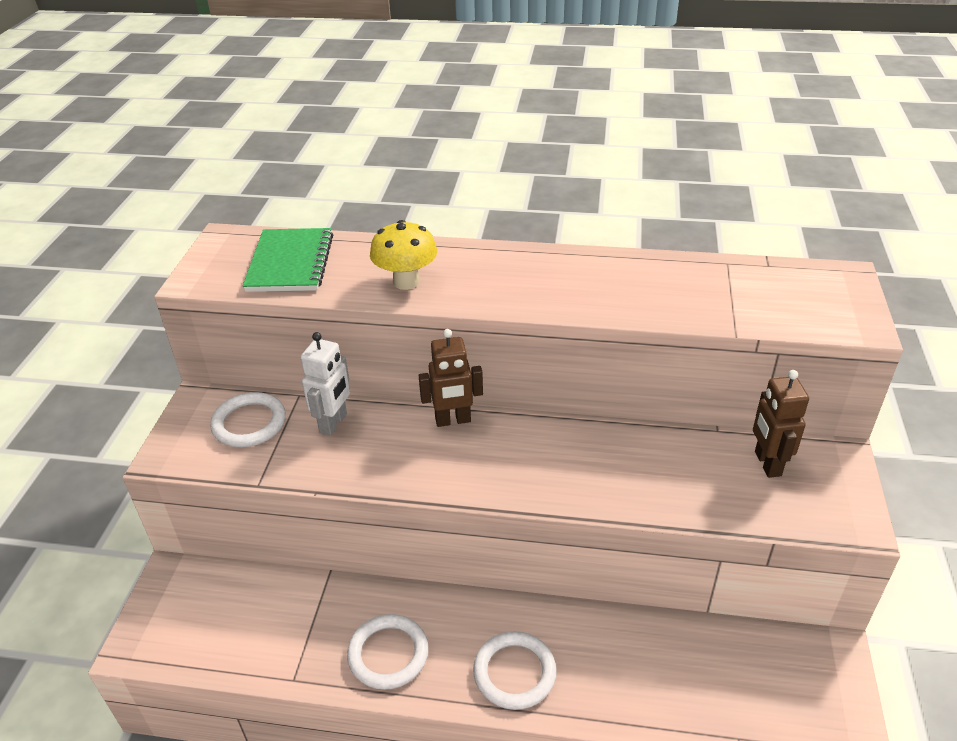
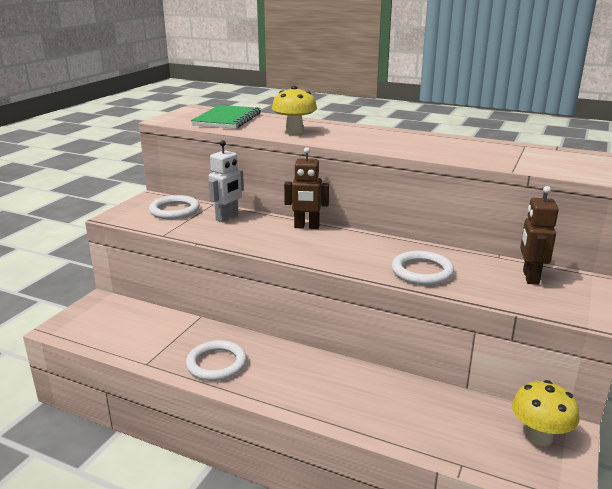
camera: 15 degrees right, 15 degrees down
(514, 673) = (301, 391): white ring -> white ring (422, 272)
(808, 669) = (539, 437): none -> yellow mushroom

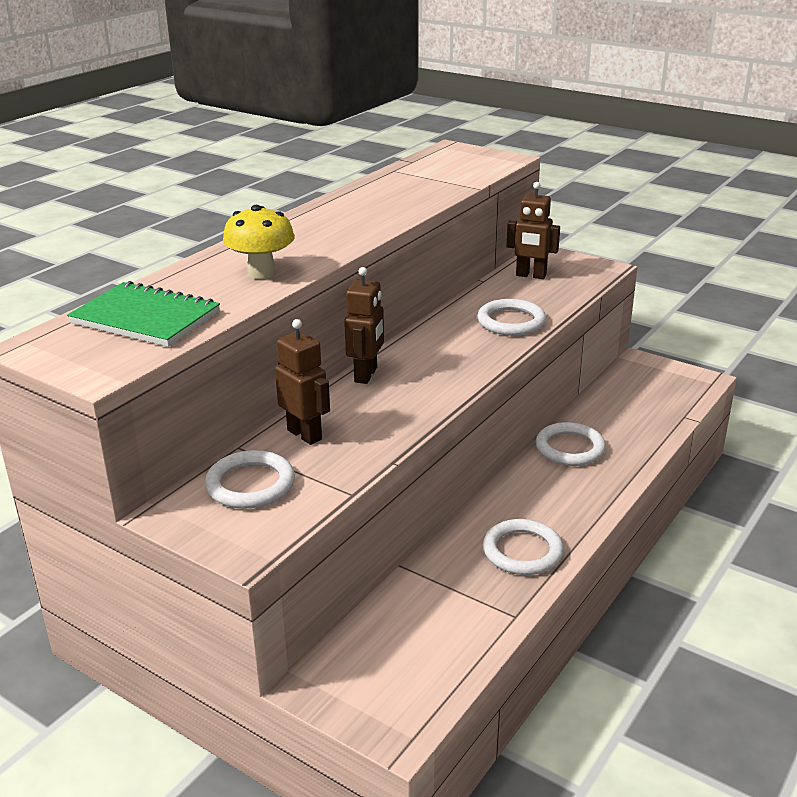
camera: 80 degrees left, 5 degrees up
(227, 217) = (305, 434): white robot -> brown robot
(365, 384) = (570, 448): none -> white ring
(539, 437) = (646, 374): yellow mushroom -> none

